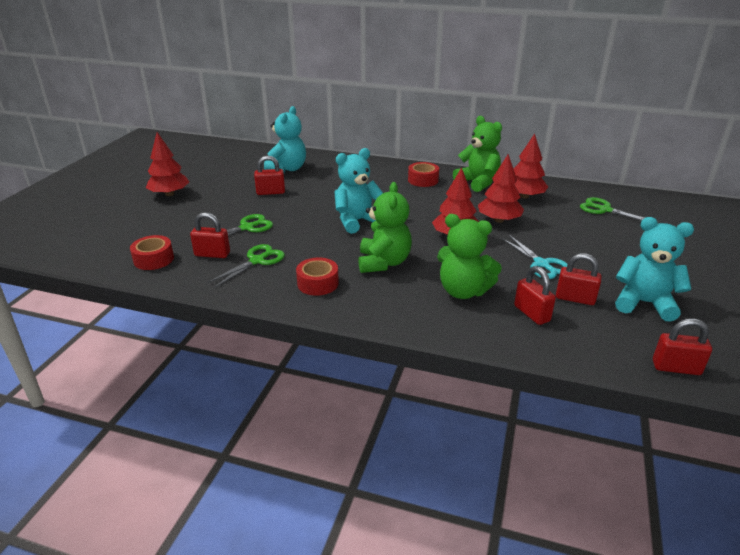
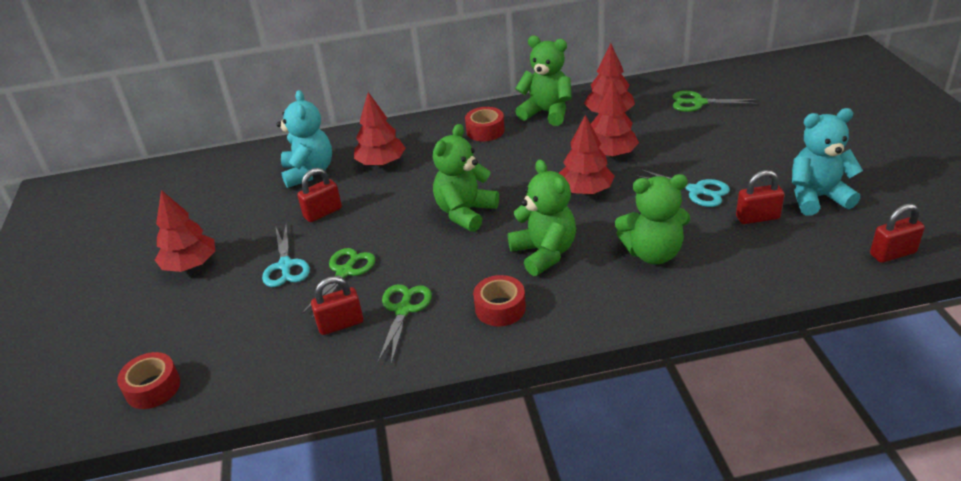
camera: 25 degrees left, 5 degrees up
(154, 259) = (274, 362): red tape -> red tape (153, 388)
(218, 212) = (285, 266): none -> turquoise scissors
(335, 177) = (381, 163): none -> red tree
(357, 221) = (465, 213): turquoise teddy bear -> green teddy bear
(531, 313) = (735, 251): red padlock -> none

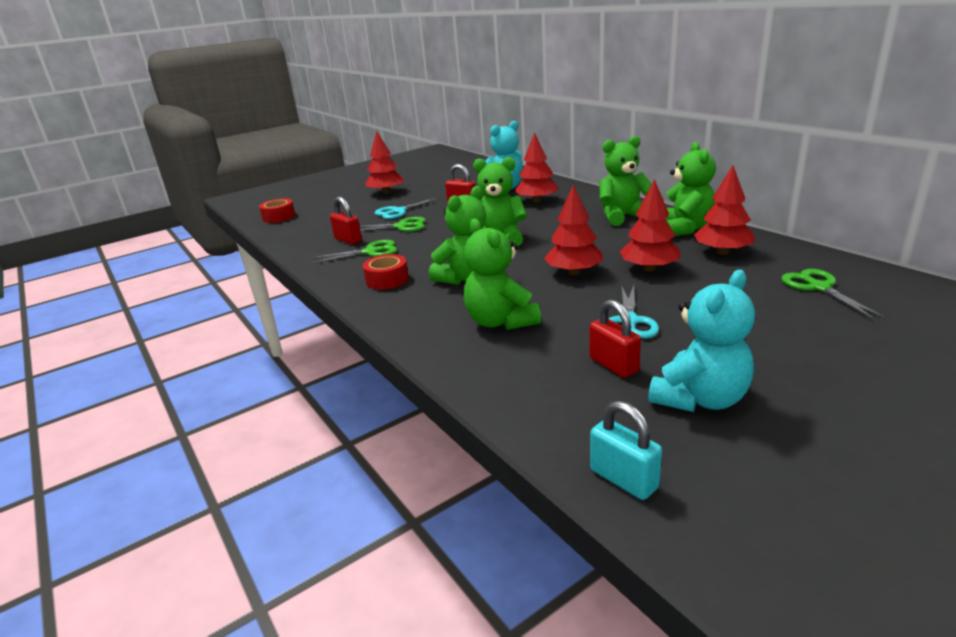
camera: 65 degrees right, 10 degrees down
(485, 131) = (622, 217): red tape -> green teddy bear
(817, 197) = (700, 399): turquoise teddy bear -> turquoise teddy bear turned 75 degrees clockwise
(892, 253) = (623, 479): red padlock -> turquoise padlock

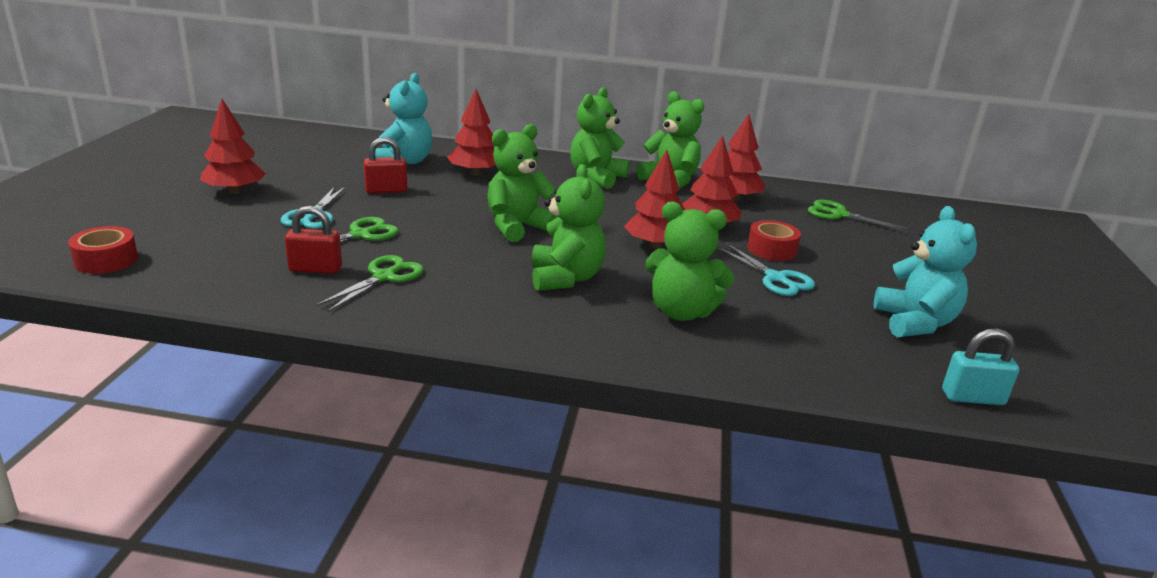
camera: 50 degrees left, 0 degrees up
(387, 280) = (478, 305): red tape -> red tape (771, 249)
(613, 365) = (828, 319): red padlock -> none

